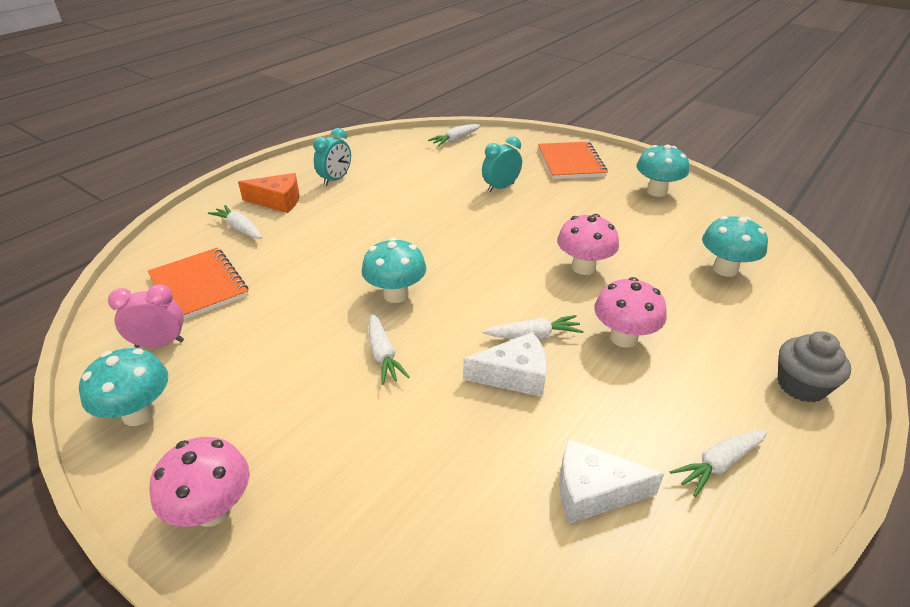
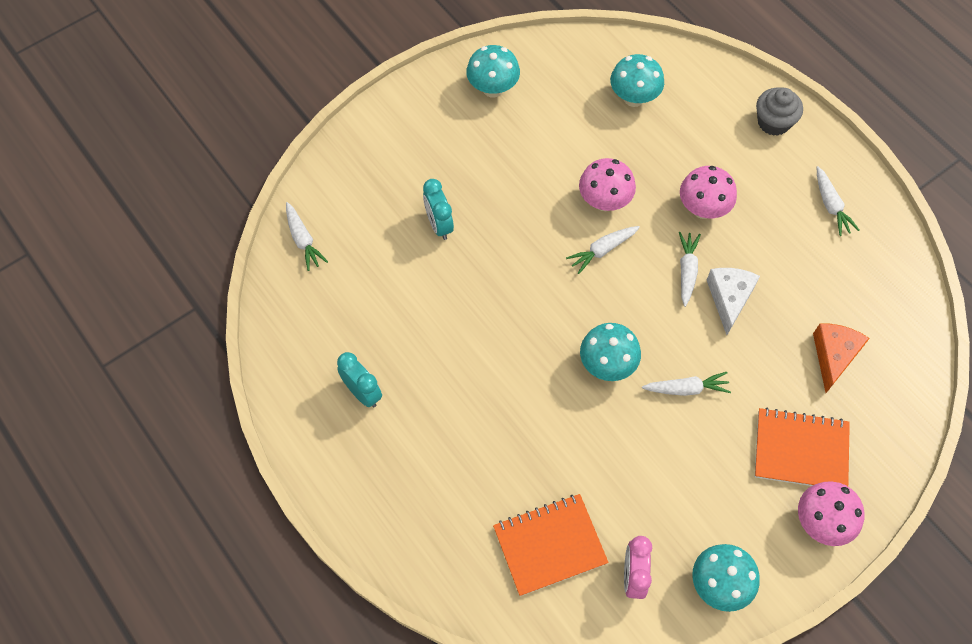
camera: 75 degrees left, 25 degrees up
(239, 228) = (446, 506): white carrot -> white carrot (602, 250)
(278, 201) = (396, 462): orange cheese -> orange cheese (834, 356)
(571, 162) = (405, 140): orange notebook -> orange notebook (800, 450)
(593, 491) = (840, 285): white cheese -> none

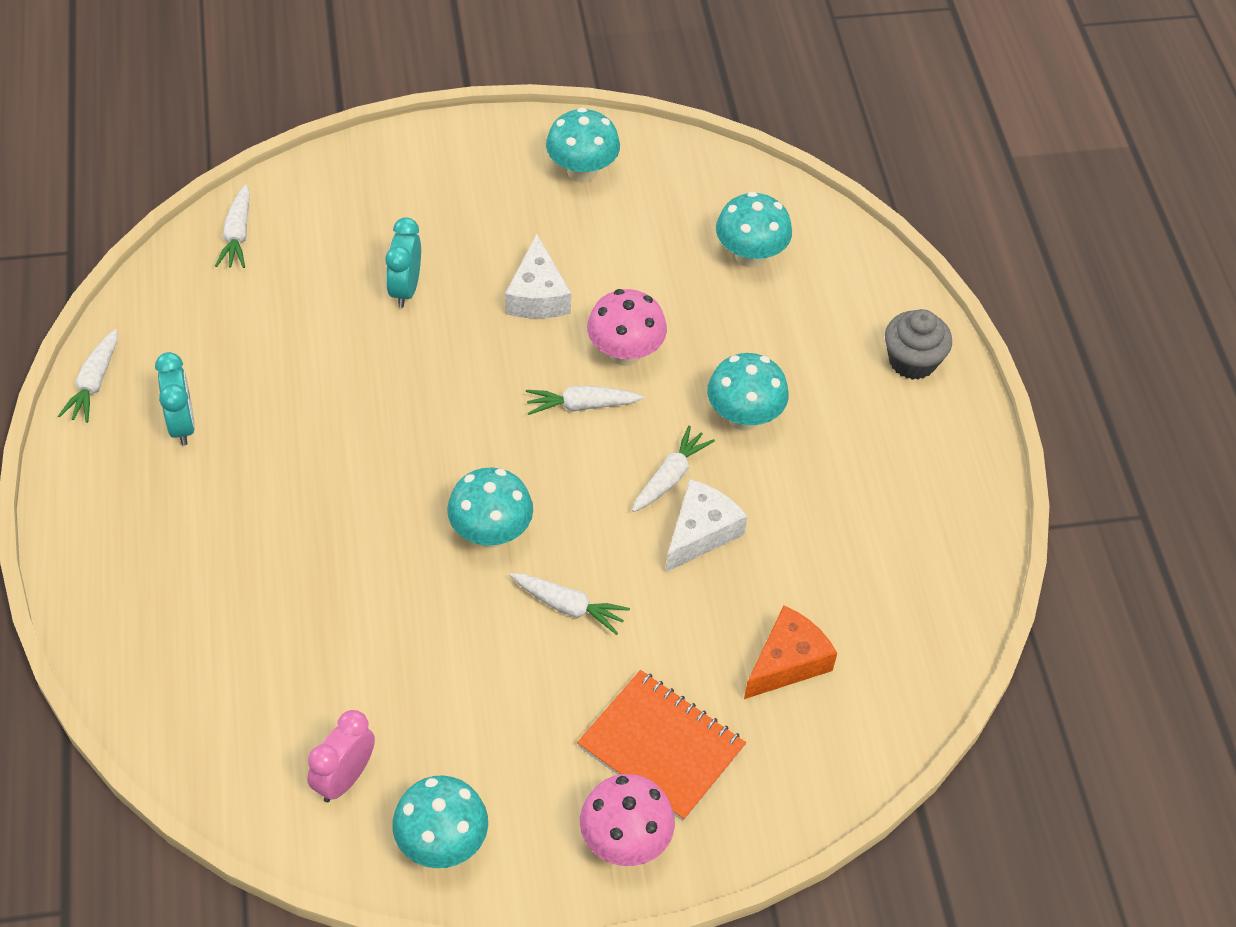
camera: 25 degrees right, 10 degrees down
(524, 188) = (537, 295): none -> white cheese
(549, 545) = (271, 693): orange notebook -> none
(702, 209) = (744, 417): pink mushroom -> turquoise mushroom
(830, 206) = (916, 489): white carrot -> white carrot (94, 383)

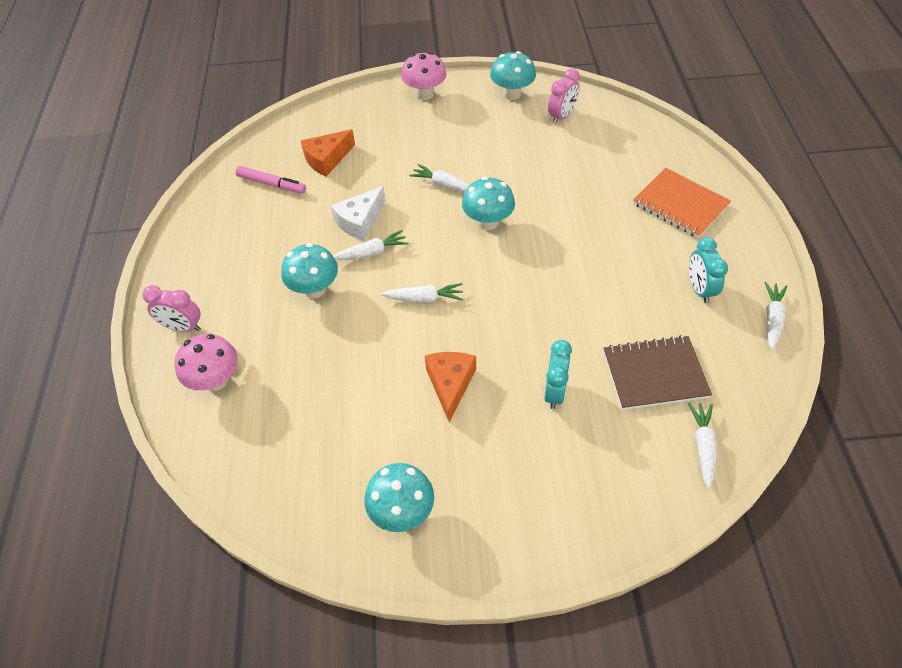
camera: 170 degrees left, 0 degrees up
(275, 311) = (654, 374): none -> brown notebook
(537, 295) = (450, 384): white cheese -> orange cheese
(625, 353) = (389, 336): pink mushroom -> pink mushroom (216, 380)
(661, 747) = (402, 126): orange notebook -> orange notebook (680, 205)
(670, 477) = (372, 252): white carrot -> white carrot turned 150 degrees counterclockwise
(750, 256) = (274, 418): turquoise mushroom -> none
(871, 605) = (271, 184): none -> pink marker
(912, 361) = (183, 327): grey cupcake -> pink clock

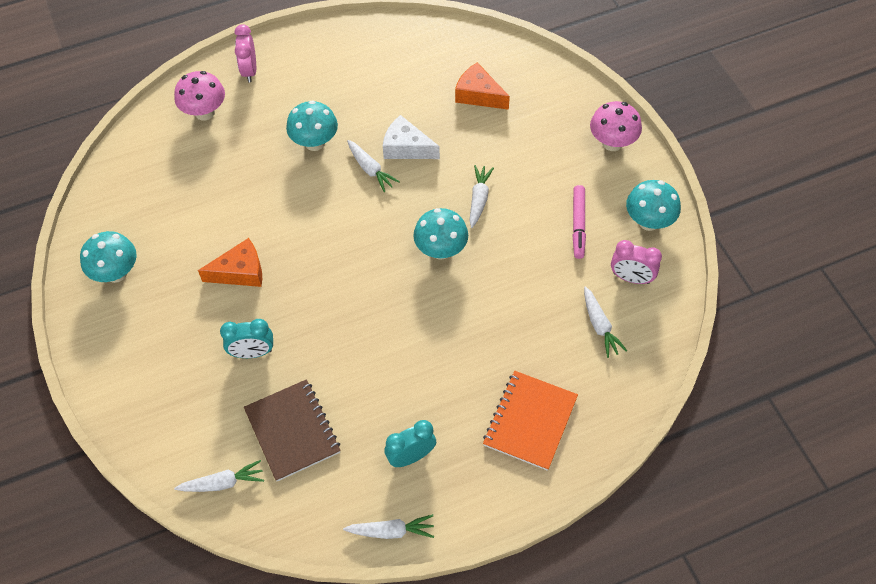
camera: 70 degrees right, 5 degrees up
(271, 184) = (429, 65): pink marker -> pink marker (578, 224)
(424, 298) = (328, 226): white carrot -> white carrot (599, 326)

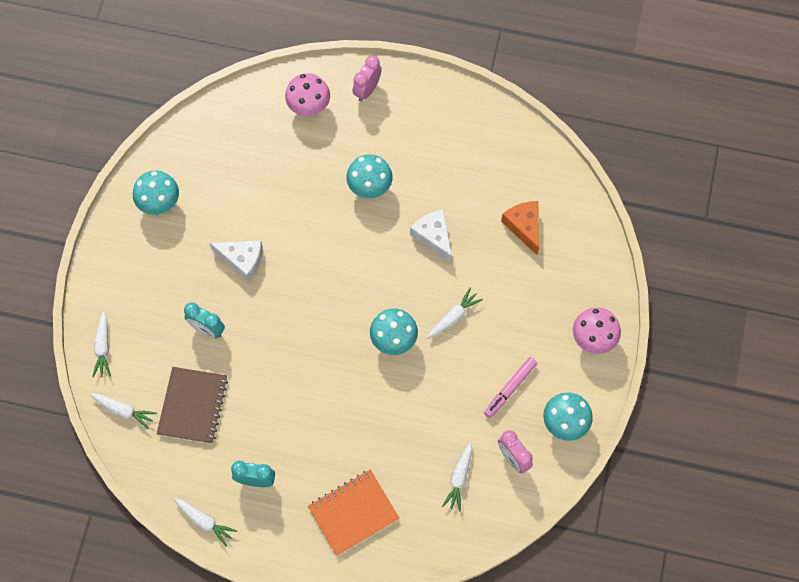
camera: 35 degrees right, 10 degrees up
(240, 272) = (242, 260): orange cheese -> white cheese
(370, 169) = (393, 238): white carrot -> white carrot (103, 347)

